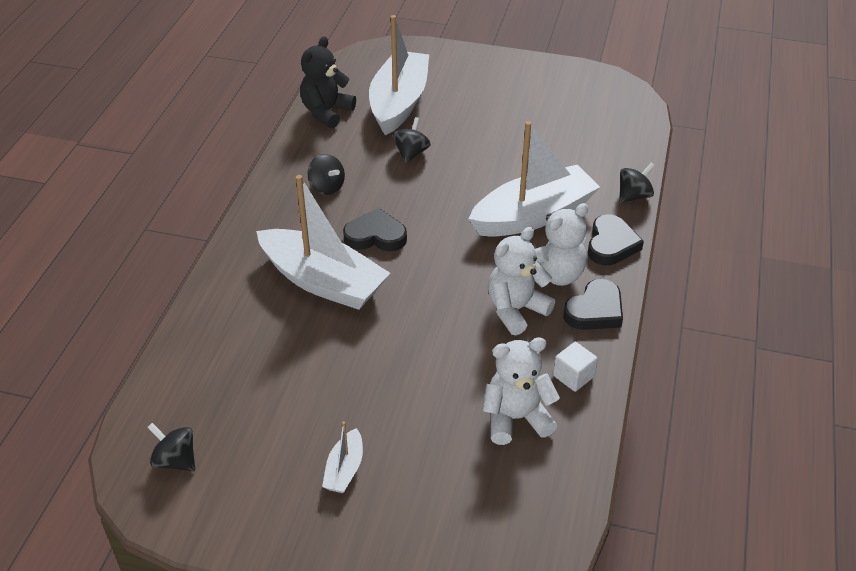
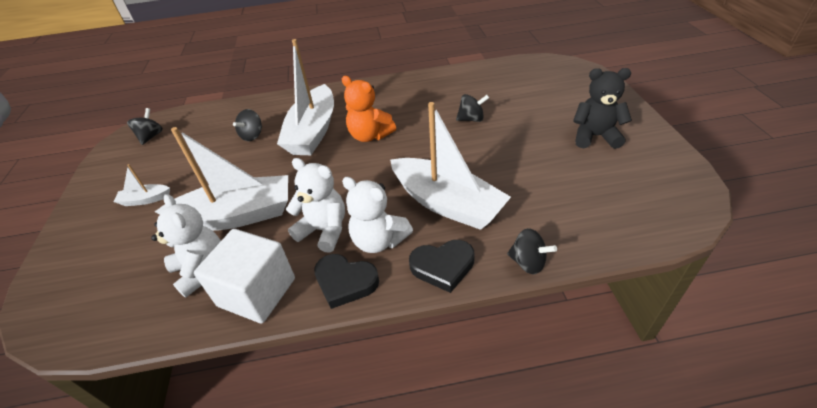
camera: 70 degrees right, 0 degrees up
(326, 112) = (482, 73): black teddy bear -> black teddy bear (595, 136)
(327, 187) = (405, 100): black spinning top -> black spinning top (252, 135)
(375, 236) = (370, 136): black heart -> orange teddy bear
(399, 103) = (524, 94): white boat -> white boat (237, 216)
(573, 376) = (257, 292): white cube -> white cube, size x2.06

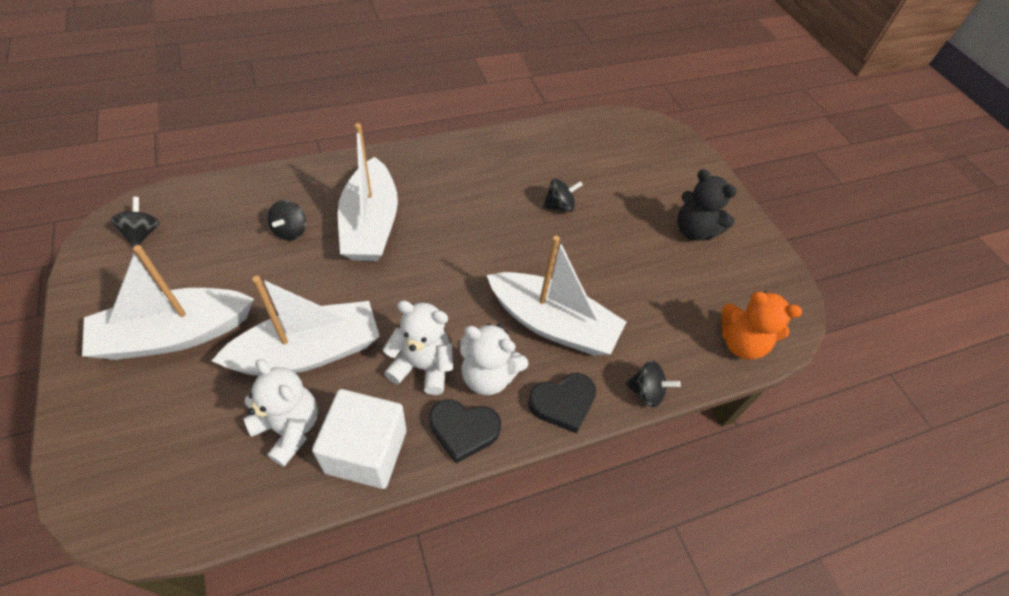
camera: 20 degrees left, 10 degrees up
(145, 200) = (175, 334): white boat -> white boat, size x2.28
(370, 136) = (444, 230): orange teddy bear -> orange teddy bear (741, 343)
(595, 136) = (694, 230): black teddy bear -> black teddy bear turned 135 degrees counterclockwise

